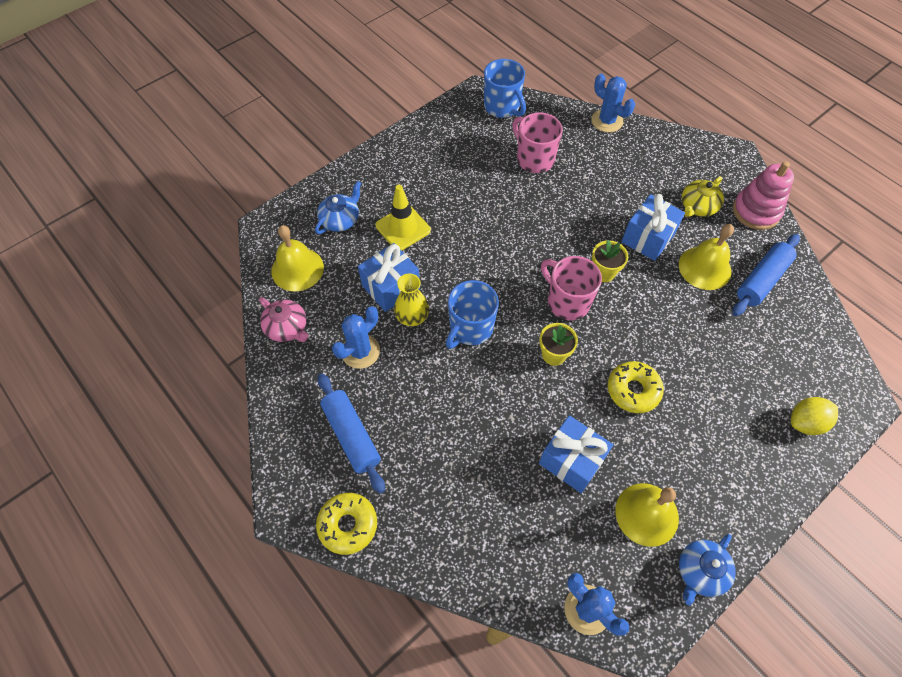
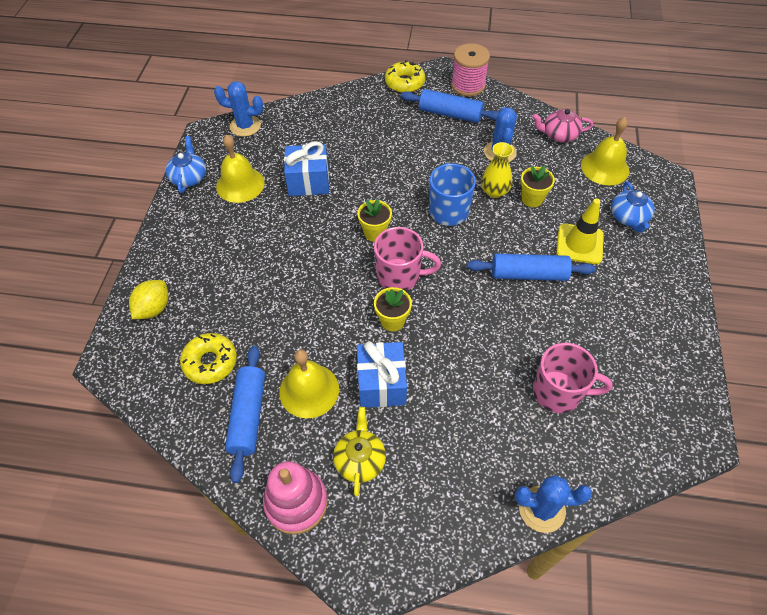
camera: 140 degrees right, 5 degrees down
(289, 461) = (468, 85): none -> pink spool
(391, 287) = (532, 199): blue gift -> yellow flower pot
(467, 234) = (528, 274): none -> blue rolling pin
(502, 107) = (657, 435): blue mug -> none
(633, 390) = (299, 247): yellow donut -> yellow donut (210, 362)

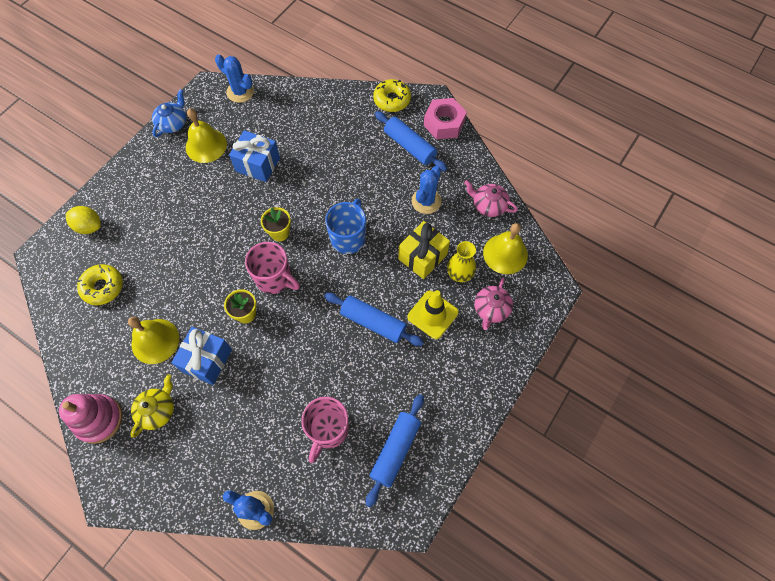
camera: 25 degrees right, 10 degrees up
(154, 309) = (89, 226): yellow lemon -> yellow lemon turned 60 degrees clockwise
(248, 416) = (104, 340): blue rolling pin -> blue rolling pin (395, 450)
(468, 85) = (444, 123): pink spool -> pink nut
(494, 191) = (397, 236): yellow vase -> yellow vase (460, 273)
(532, 199) = (422, 257): yellow flower pot -> yellow gift
(558, 392) = (328, 430): pink mug -> pink mug turned 75 degrees clockwise
(629, 217) = (491, 309): blue teapot -> pink teapot

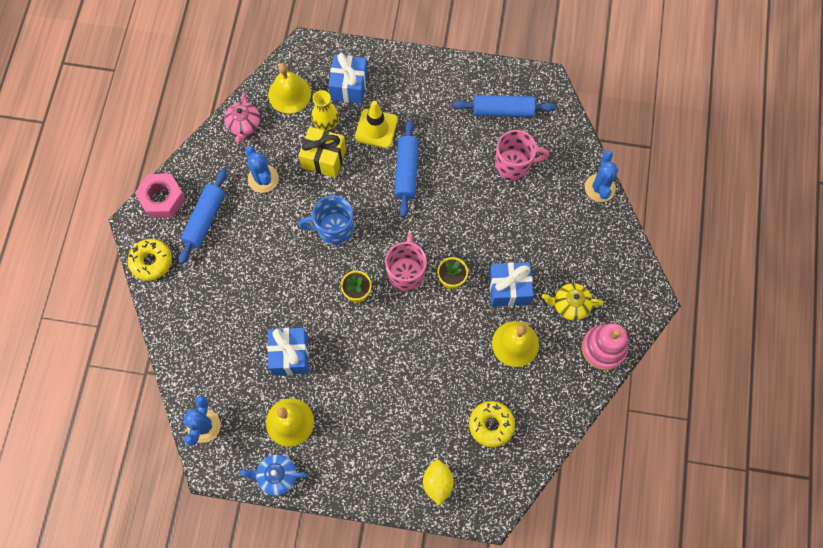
camera: 115 degrees left, 5 degrees up
(426, 201) = (263, 179): blue cactus -> blue cactus turned 60 degrees clockwise
(491, 309) = (349, 86): pink teapot -> blue gift

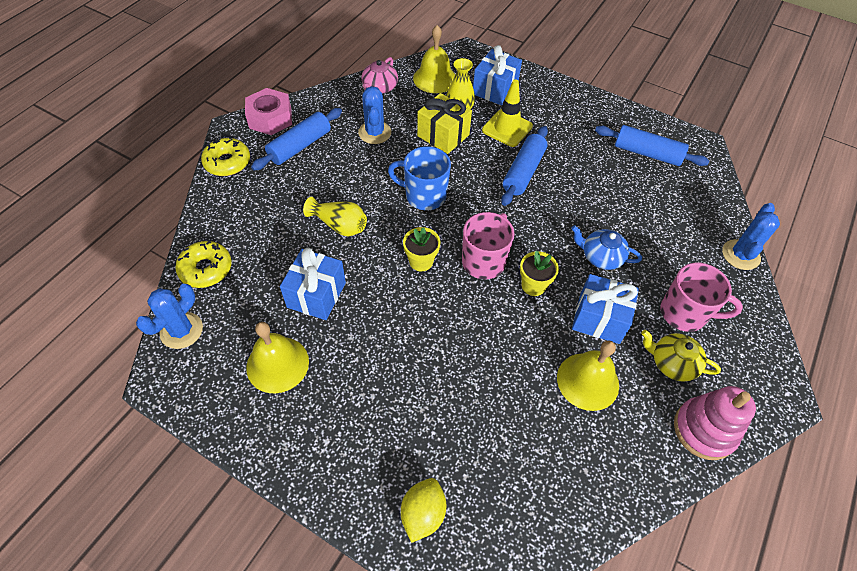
camera: 20 degrees right, 15 degrees down
(276, 476) = (228, 419): blue teapot -> blue teapot (601, 256)
(278, 286) = (339, 225): none -> yellow vase
(491, 425) = (523, 467): yellow donut -> yellow donut (206, 269)
(514, 165) = (644, 202): pink mug -> pink mug (684, 313)

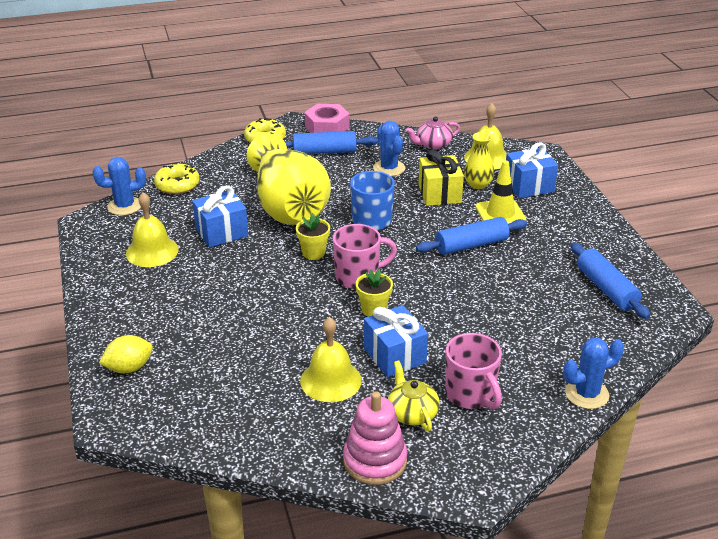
camera: 45 degrees right, 20 degrees down
(339, 225) = (288, 206): yellow vase -> yellow vase, size x2.28
(374, 133) = (389, 168): blue cactus -> blue cactus turned 60 degrees counterclockwise
(601, 256) = (455, 325): blue teapot -> none

